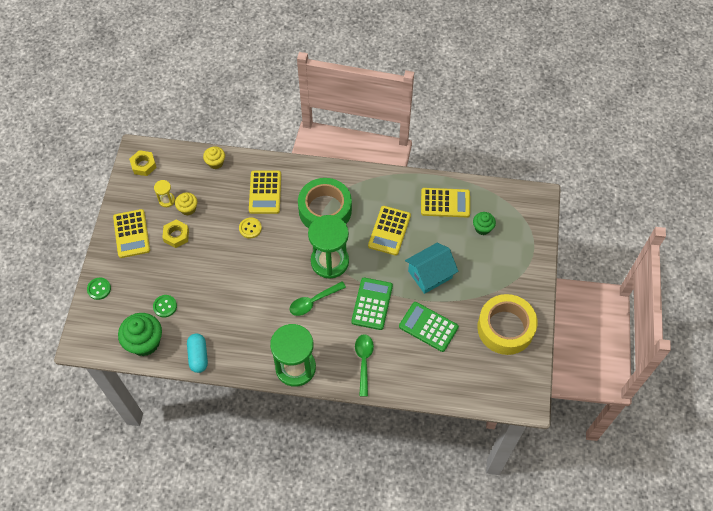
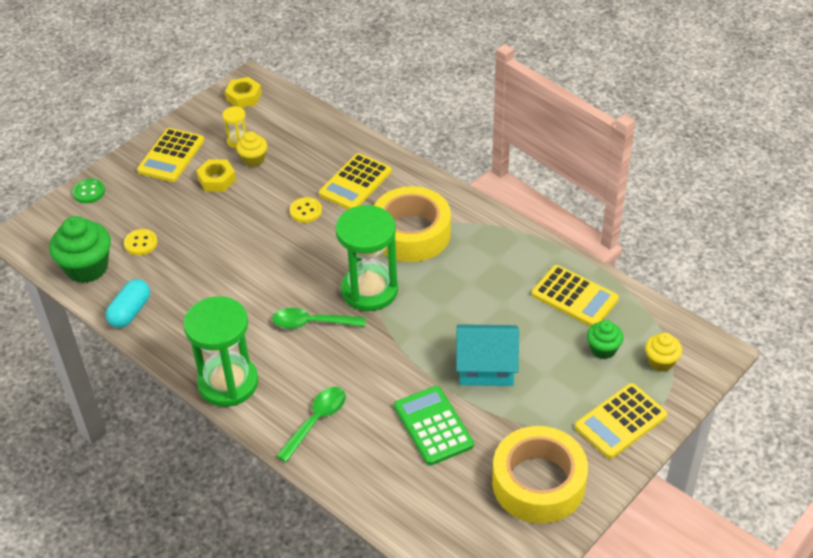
camera: 35 degrees right, 15 degrees down
(165, 306) = (141, 243): green button -> yellow button
(215, 163) = (325, 128): yellow cupcake -> yellow cupcake (661, 362)
(325, 210) = (411, 233): green tape -> yellow tape
(372, 304) = (382, 362): green calculator -> none
(389, 231) = (473, 293): yellow calculator -> yellow calculator (620, 421)

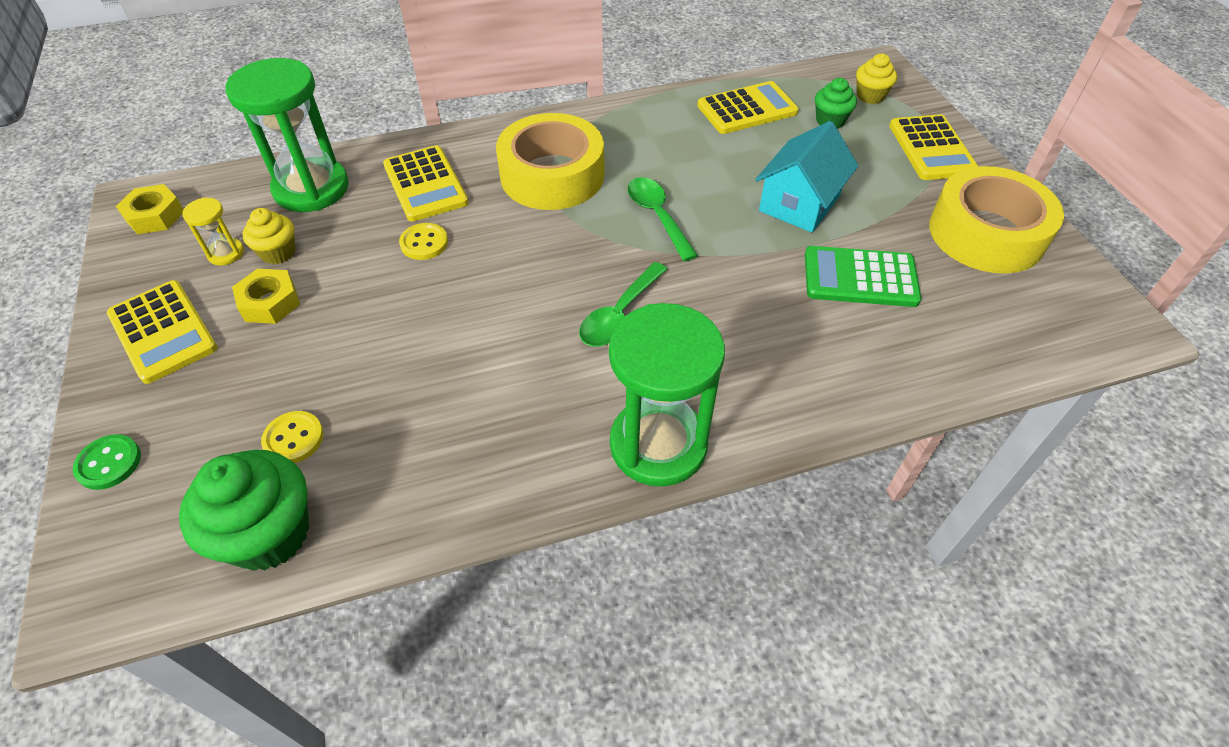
camera: 60 degrees left, 5 degrees up
(130, 312) = (421, 511): turquoise capsule -> none
(316, 421) = (788, 378): green spoon -> green spoon (657, 216)
(369, 290) = (609, 243): green hourglass -> green hourglass (311, 188)

